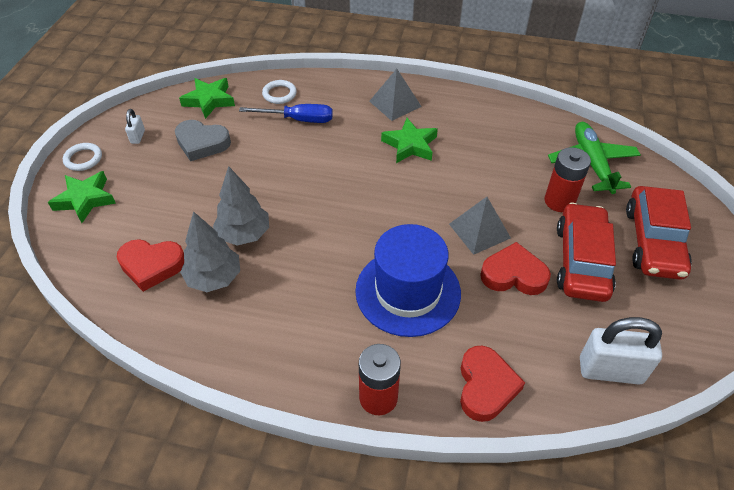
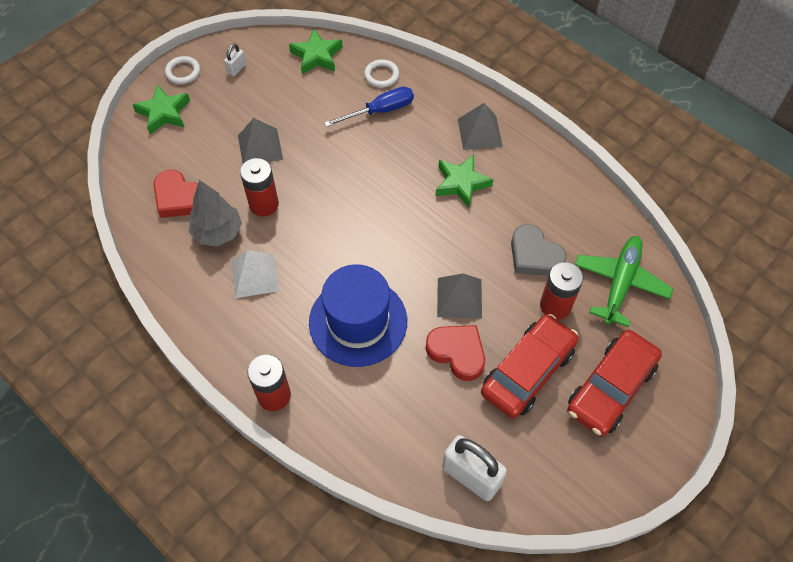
camera: 30 degrees right, 10 degrees up
(202, 143) = (284, 99): grey heart -> grey heart (534, 255)
(206, 189) = (260, 147): none -> grey pyramid
(244, 234) = (264, 204): grey tree -> red battery
(279, 299) = (255, 275): none -> white pyramid
(298, 120) = (380, 111): blue screwdriver -> blue screwdriver turned 60 degrees counterclockwise
(485, 386) = (360, 432): red heart -> none

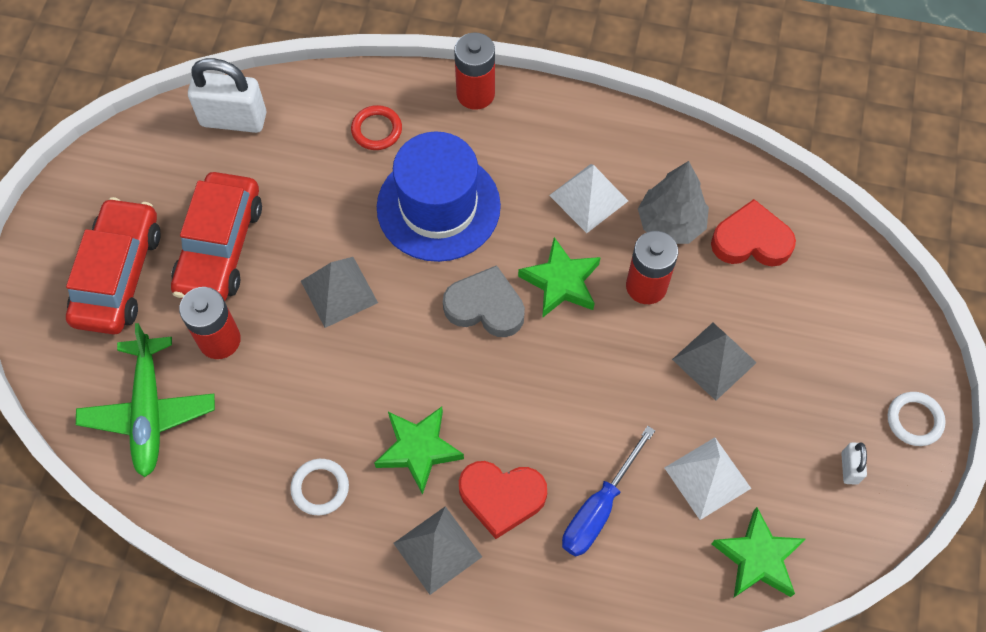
camera: 150 degrees right, 5 degrees up
(164, 113) = (877, 343): green star -> green star (561, 282)
(312, 98) = (707, 478): none -> white pyramid
(365, 405) = (376, 130): none -> red ring
(381, 75) = (639, 576): white ring -> white ring (320, 488)
(457, 352) = (309, 228): red heart -> red heart (501, 497)
(534, 255) = (273, 393): grey heart -> grey heart (485, 306)

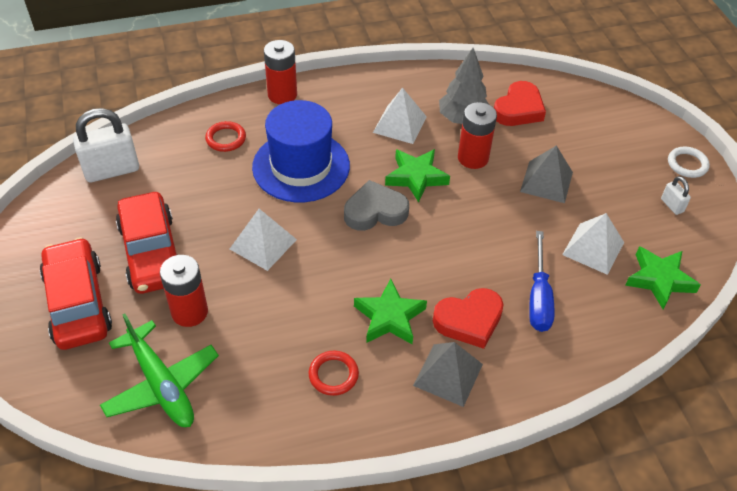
camera: 30 degrees left, 15 degrees down
(320, 488) = (333, 375): white ring -> red ring
(339, 292) = (263, 244): grey pyramid -> white pyramid
(751, 240) = (518, 109): red heart -> red heart turned 150 degrees clockwise

